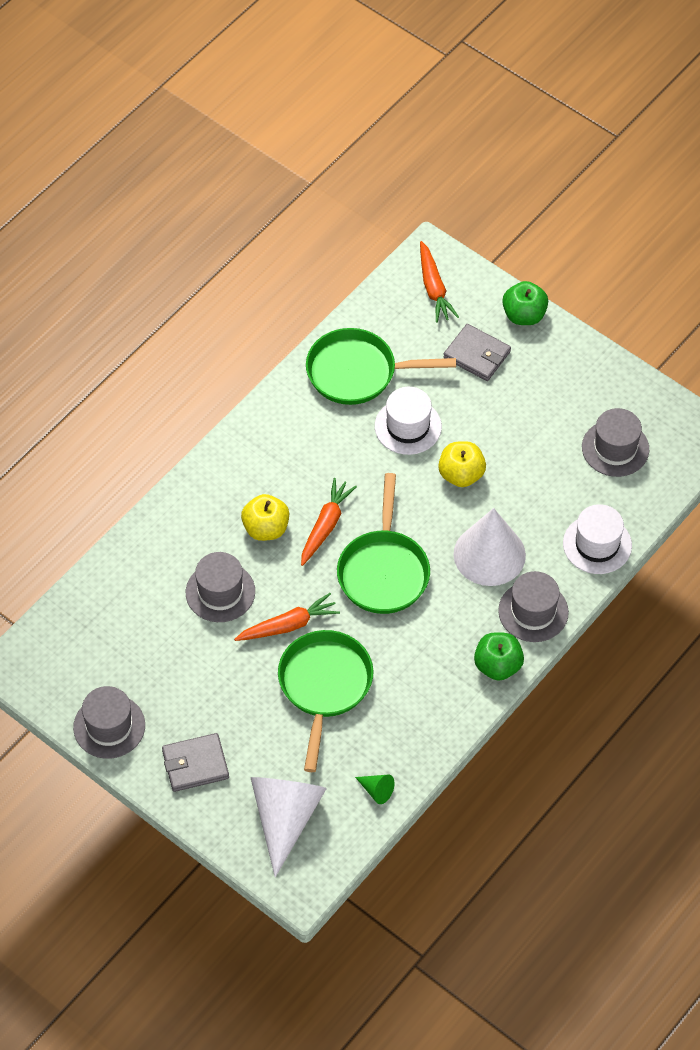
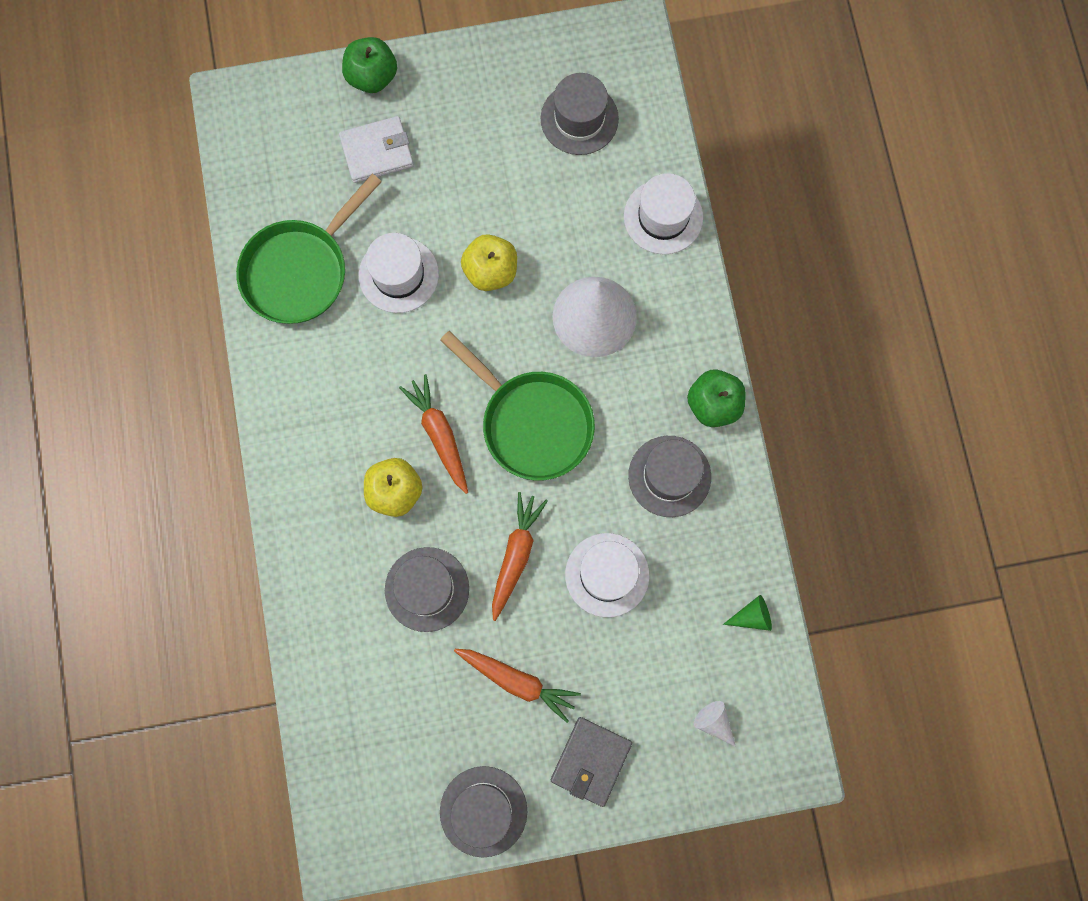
camera: 50 degrees left, 20 degrees up
(285, 818) = (714, 722): white cone -> white cone, size x0.41
(324, 686) = (607, 575): green pan -> white hat
(434, 288) = (271, 128): orange carrot -> orange carrot (518, 681)
(477, 355) = (377, 152): grey wallet -> white wallet
(533, 611) = (684, 328): grey hat -> grey hat (669, 476)

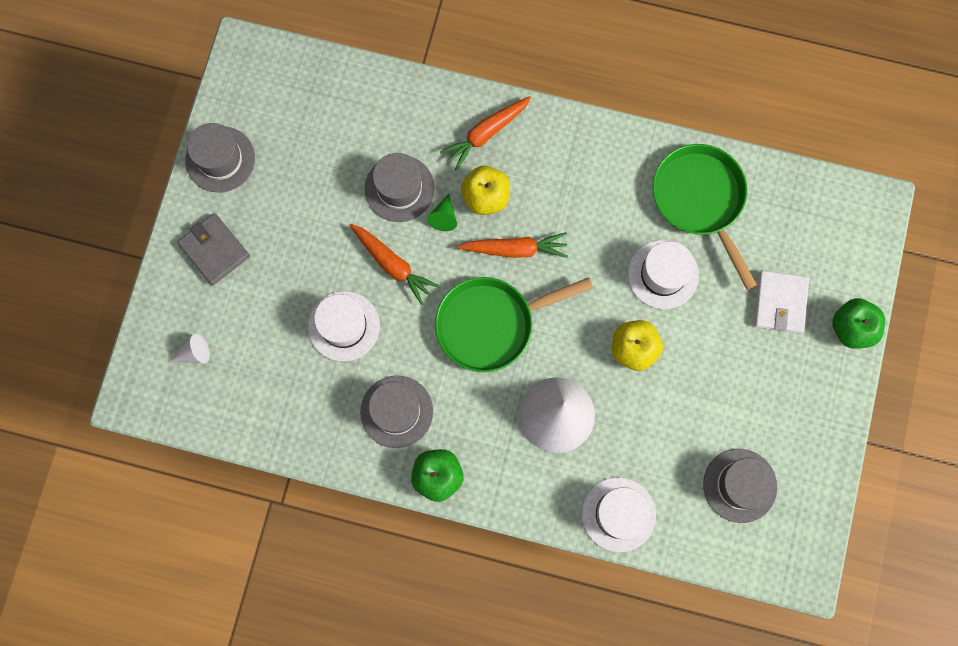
camera: 115 degrees right, 0 degrees up
(518, 681) = (298, 224): orange carrot -> orange carrot (486, 134)
(752, 616) = (257, 422): green cone -> green cone (444, 217)

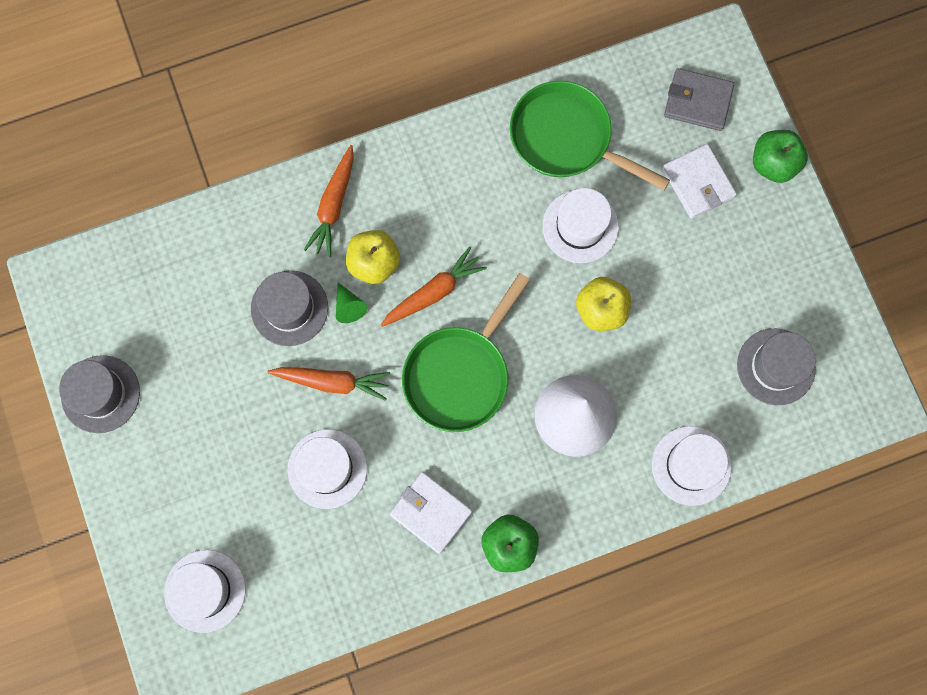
camera: 35 degrees left, 0 degrees up
(194, 353) = (205, 590): white cone -> white hat
(214, 250) = (156, 482): grey wallet -> grey wallet (697, 101)
(396, 411) = (431, 512): grey hat -> white wallet

